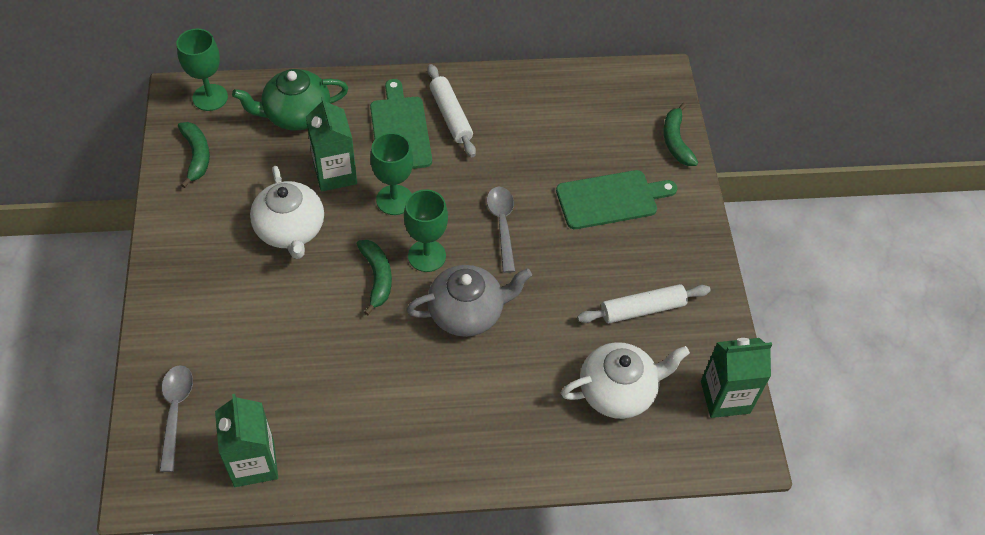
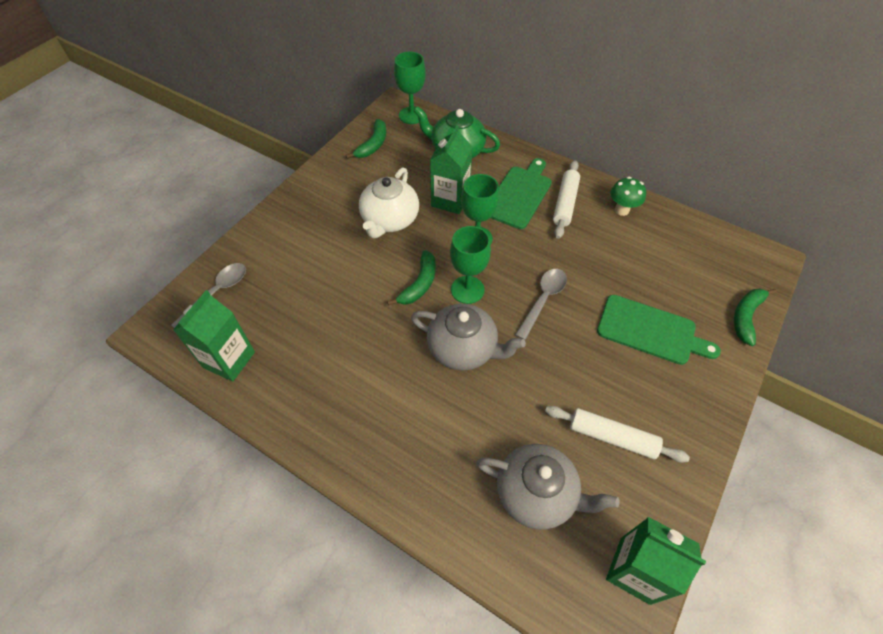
camera: 40 degrees right, 0 degrees up
(507, 94) = (622, 210): none -> green mushroom
(618, 391) = (537, 494): white teapot -> grey teapot

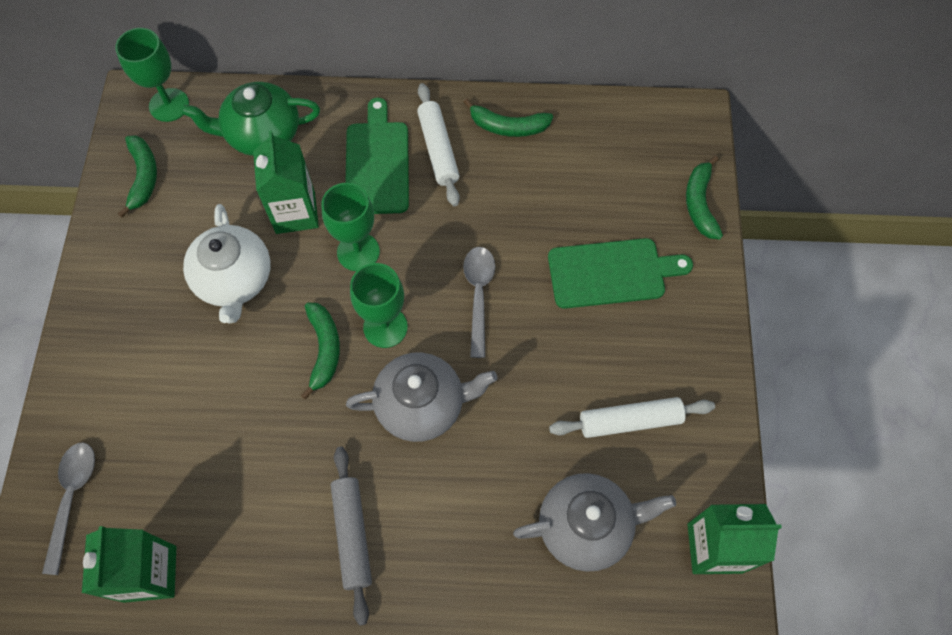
camera: 30 degrees left, 10 degrees up
(366, 406) = (352, 535): none -> grey rolling pin
(622, 210) = (508, 127): green mushroom -> green banana

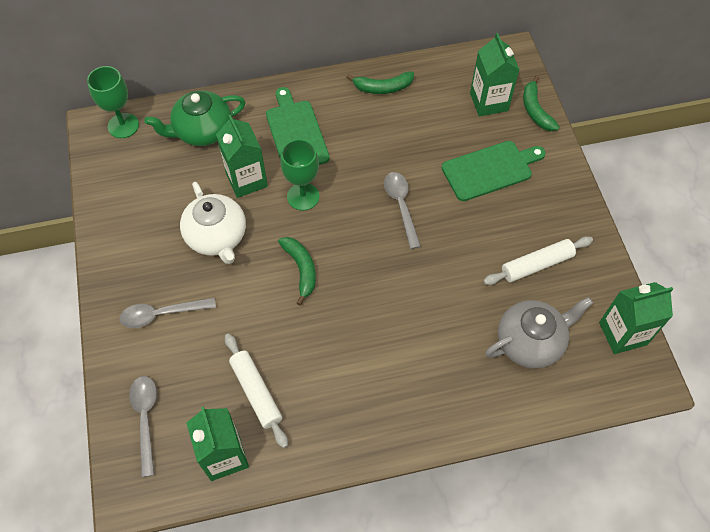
camera: 15 degrees left, 5 degrees down
(135, 365) = (161, 314): none -> grey spoon
(143, 177) = (121, 180): green banana -> none
(352, 535) = (366, 390): grey rolling pin -> none
(385, 327) = (341, 243): green goblet -> none
(422, 405) = (386, 289): grey teapot -> none
(438, 149) = (337, 114): white rolling pin -> white rolling pin (256, 392)
(641, 178) = (488, 102): none -> green carton

